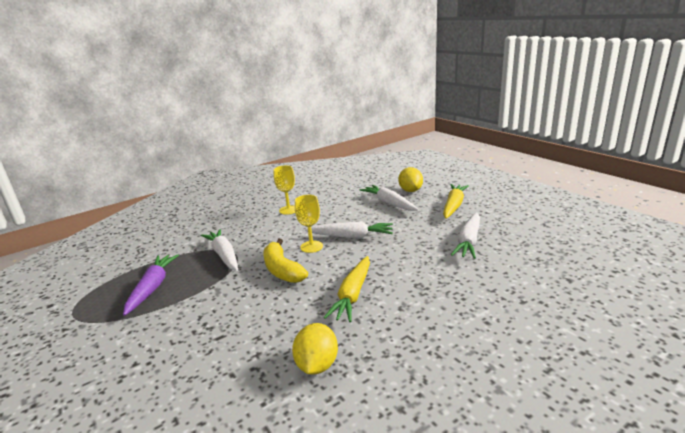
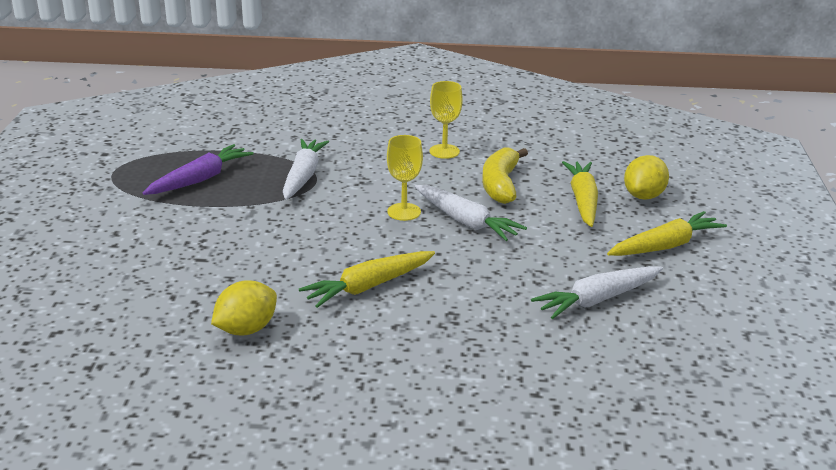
camera: 35 degrees right, 5 degrees up
(282, 270) = (337, 223): yellow banana -> yellow banana (500, 185)
(389, 203) = (582, 200): white carrot -> yellow carrot

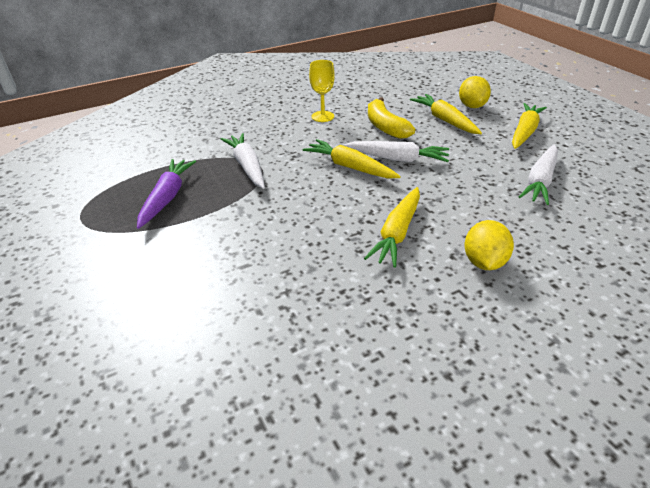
camera: 30 degrees left, 10 degrees up
(246, 329) = (354, 312): yellow lemon -> yellow lemon (484, 262)
(404, 212) = (349, 167): yellow goblet -> yellow carrot

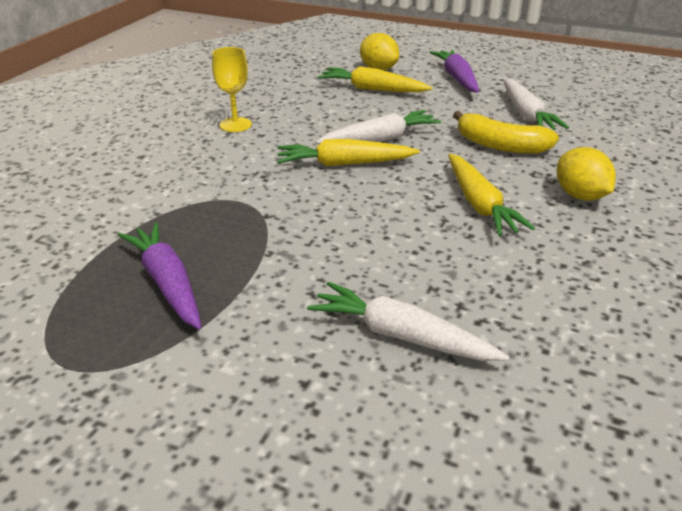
camera: 40 degrees left, 5 degrees down
(247, 166) = (222, 207): white carrot -> white carrot (401, 336)
(385, 127) = (322, 113): yellow banana -> yellow banana (500, 146)
(524, 132) = (456, 78): yellow carrot -> purple carrot

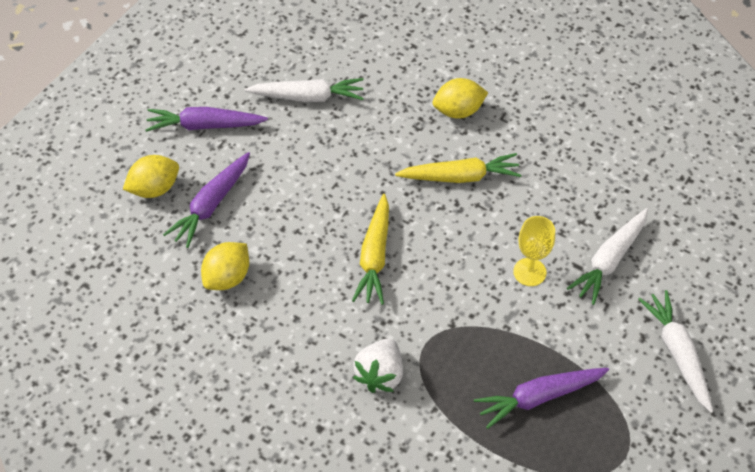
camera: 80 degrees left, 20 degrees up
(199, 179) = (380, 374): none -> white strawberry
(235, 125) = (268, 340): yellow goblet -> yellow goblet (529, 272)
(298, 103) = (227, 277): none -> yellow lemon
(372, 89) = (211, 205): yellow carrot -> purple carrot
(380, 139) = (332, 220): white carrot -> white carrot (677, 353)
(500, 146) = (365, 135): yellow banana -> none

